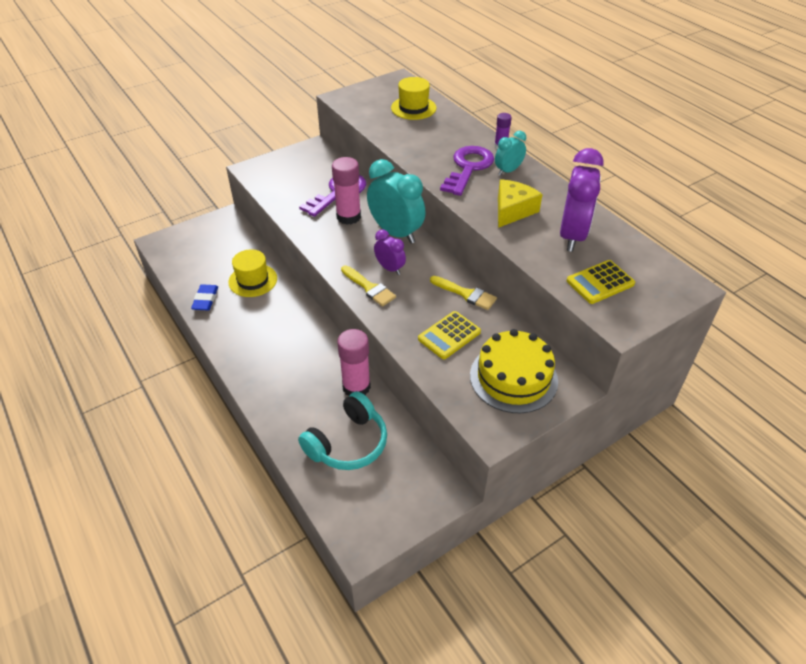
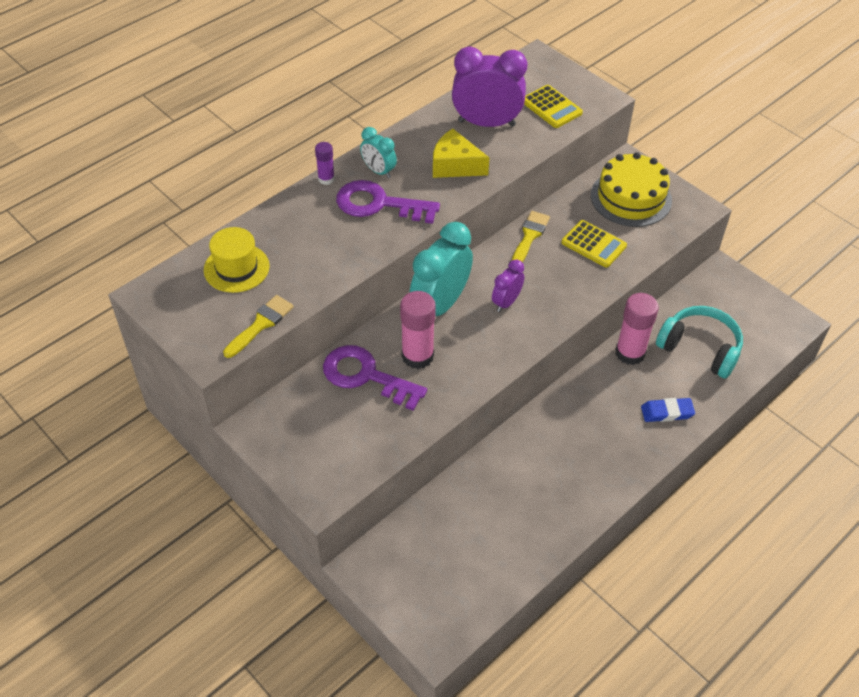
camera: 100 degrees left, 5 degrees up
(205, 299) = (541, 537): blue eraser -> blue eraser (667, 412)
(253, 280) = (492, 492): yellow hat -> none
(369, 288) = (543, 316): yellow brush -> yellow brush (261, 324)

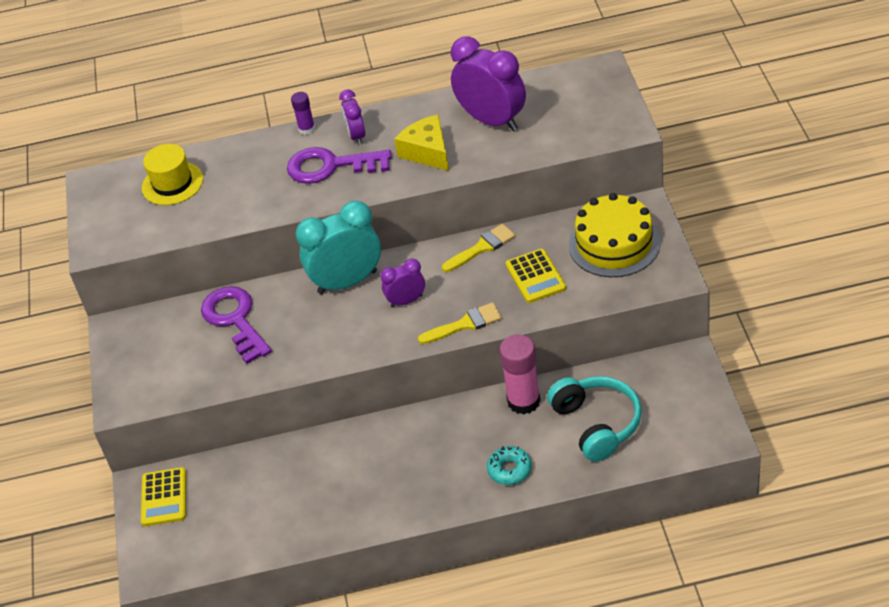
camera: 40 degrees right, 5 degrees down
(261, 324) = (152, 237): yellow brush -> yellow brush (465, 324)
(378, 171) = (356, 136): turquoise clock -> purple clock
(379, 204) = (331, 166): purple key -> purple key turned 45 degrees counterclockwise
(417, 356) = (290, 319): pink glue stick -> none
(551, 107) = (568, 123): yellow calculator -> yellow calculator (164, 497)
(667, 412) = (509, 470): blue eraser -> turquoise donut

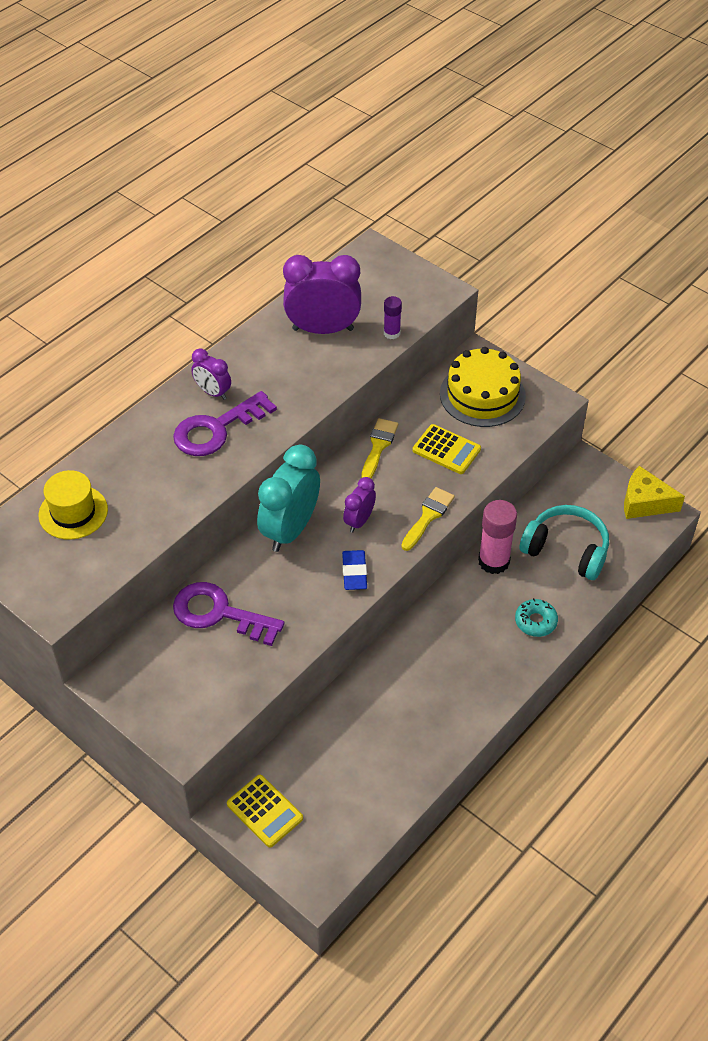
camera: 45 degrees left, 5 degrees up
(307, 129) = (158, 406): purple glue stick -> purple glue stick (392, 333)
(362, 340) = (354, 572): none -> blue eraser
(427, 152) = (293, 379): yellow cheese -> yellow cheese (644, 502)

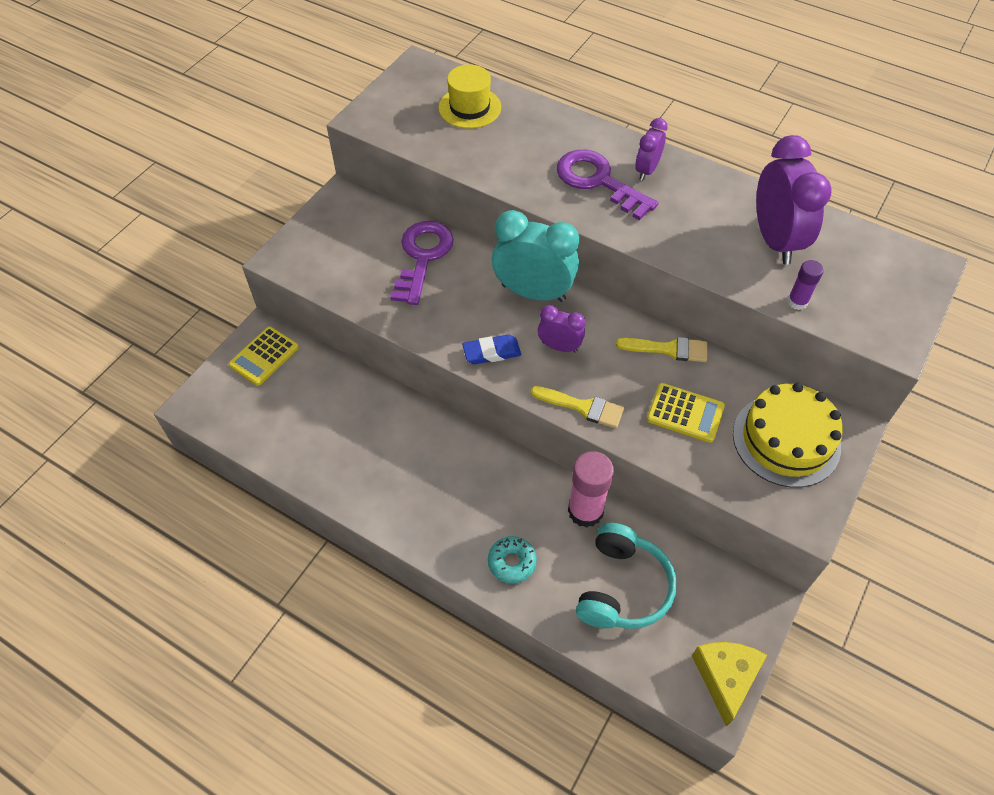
camera: 80 degrees right, 5 degrees up
(446, 450) = (685, 413): yellow calculator -> yellow calculator turned 90 degrees counterclockwise

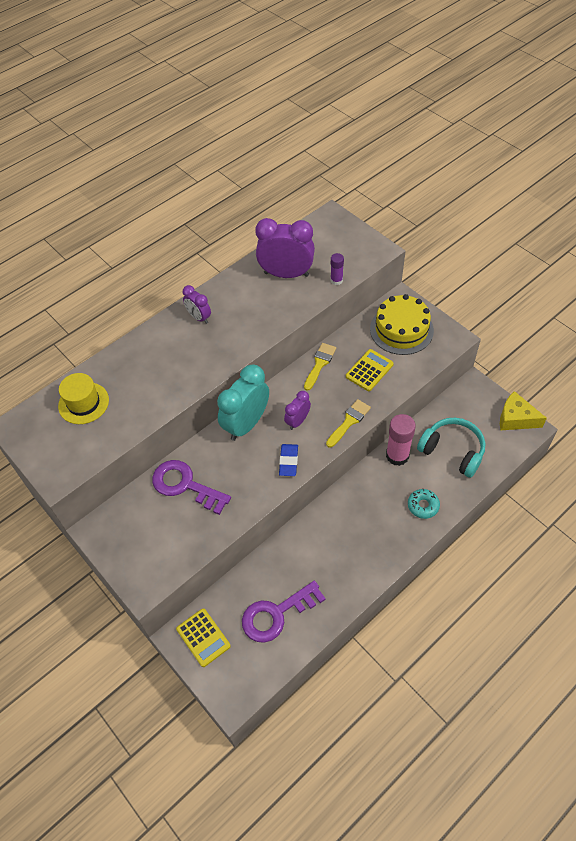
camera: 70 degrees left, 0 degrees up
(598, 181) = (197, 346): purple key -> purple key (276, 614)

